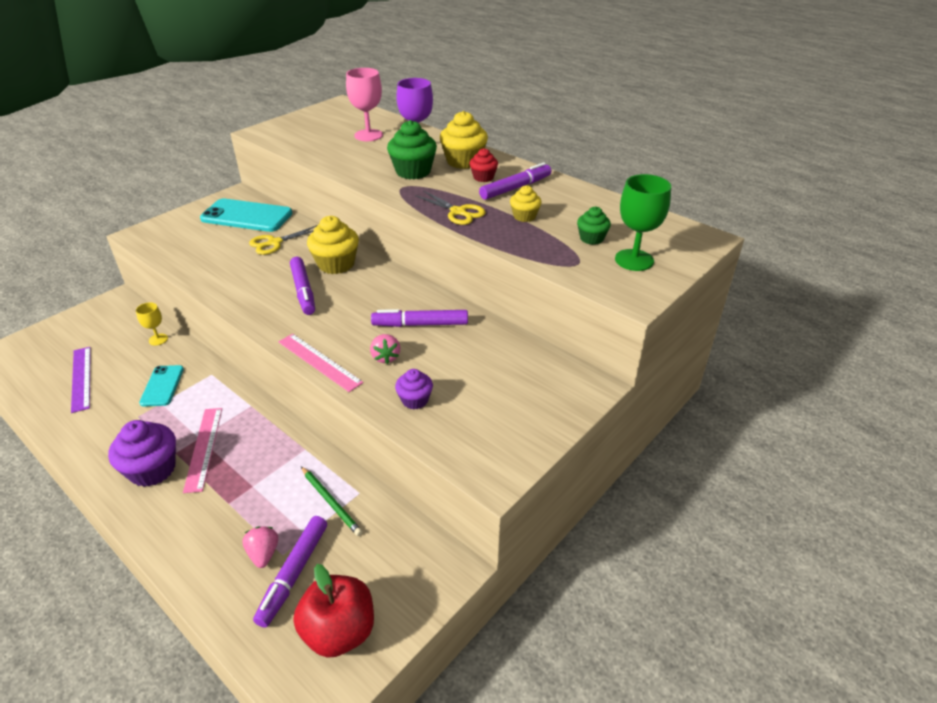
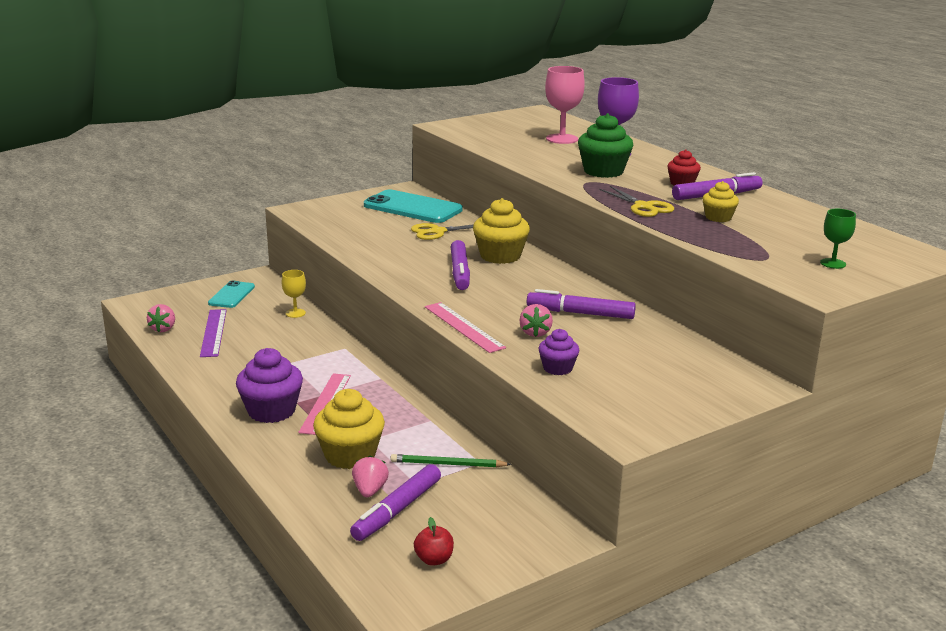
camera: 15 degrees right, 15 degrees down
(29, 383) = (163, 329): none -> pink strawberry
(162, 386) = (293, 350): turquoise phone -> turquoise phone (231, 295)
(331, 502) = (448, 464): green pencil -> green pencil turned 120 degrees clockwise
(339, 631) = (434, 559): red apple -> red apple, size x0.49
(463, 161) = (663, 169): yellow cupcake -> yellow cupcake (350, 455)
(591, 238) = (790, 242): green cupcake -> none
(634, 260) = (833, 263): green goblet -> green goblet, size x0.57

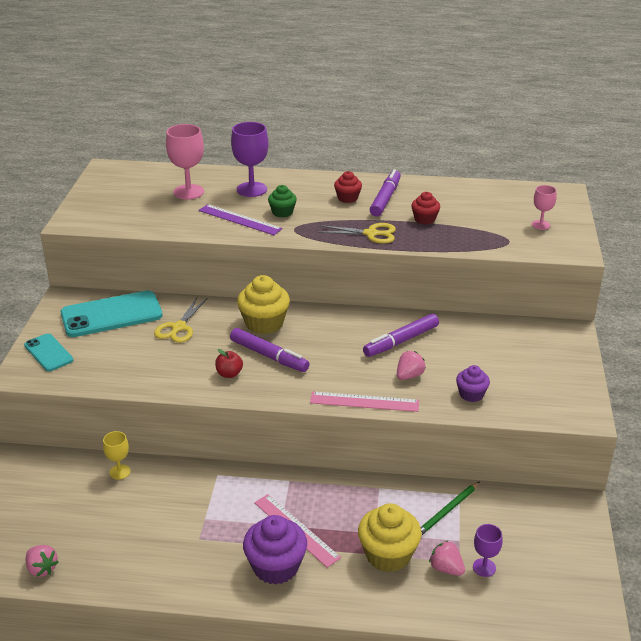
camera: 50 degrees left, 10 degrees up
(214, 332) = (92, 538): purple ruler -> purple ruler (240, 219)
(231, 295) = (31, 493): turquoise phone -> turquoise phone (48, 353)
(397, 510) = (484, 567): purple marker -> purple goblet
(434, 559) = (558, 580): red apple -> red apple (229, 374)
(535, 333) = (409, 376): pink strawberry -> pink strawberry turned 90 degrees counterclockwise
(603, 171) = (282, 212): green cupcake -> green cupcake, size x0.58
(718, 217) = (424, 219): yellow cupcake -> red cupcake
(833, 263) = (541, 225): green goblet -> pink goblet

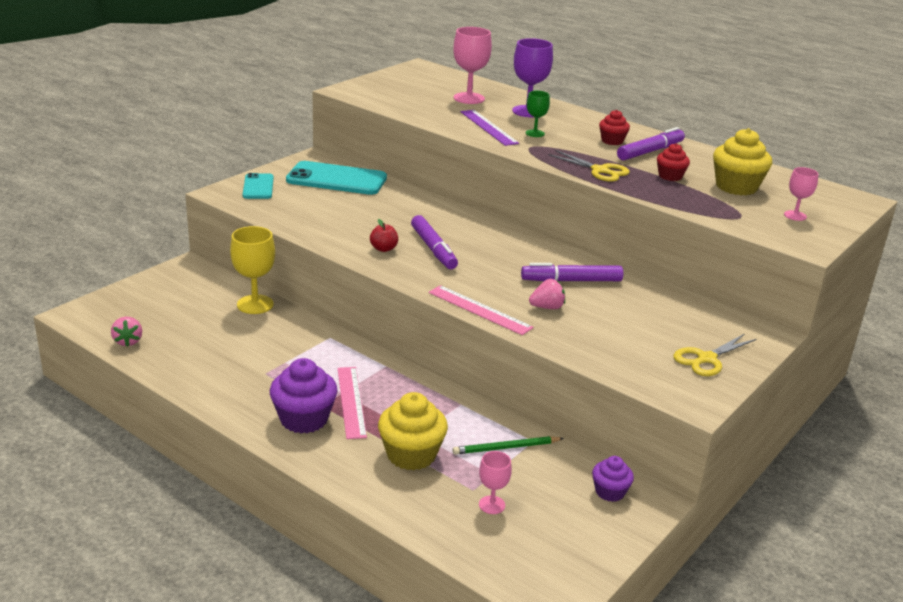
camera: 30 degrees right, 5 degrees down
(120, 472) = (255, 304): yellow goblet -> yellow goblet, size x1.77
(179, 327) = (380, 205): yellow scissors -> yellow scissors (706, 359)
(264, 323) = (458, 226): yellow cupcake -> yellow cupcake (736, 187)
(282, 212) = (535, 133): green cupcake -> green goblet
(446, 568) = (454, 489): pink strawberry -> none
(471, 394) = (592, 342): purple cupcake -> purple cupcake (610, 492)
(484, 567) = (492, 505): purple goblet -> pink goblet

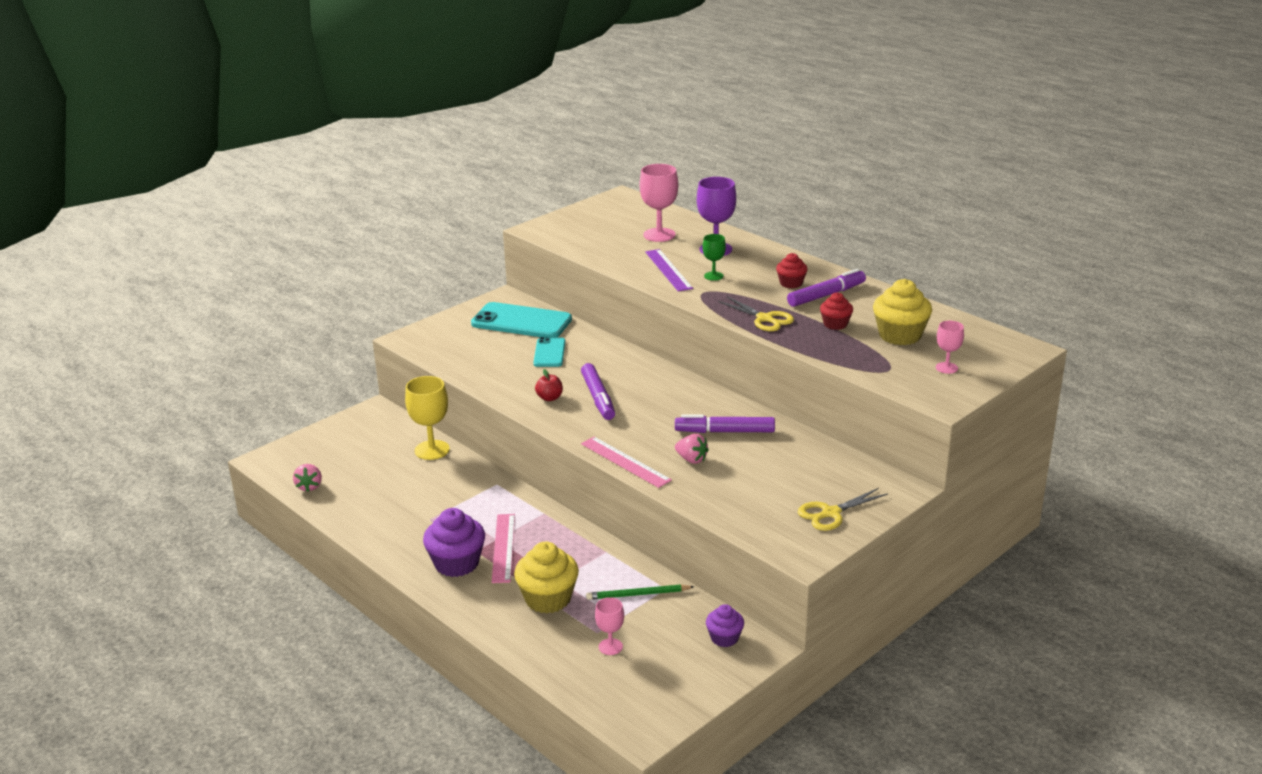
camera: 10 degrees right, 0 degrees up
(258, 187) = (443, 331): turquoise phone -> turquoise phone (549, 353)
(547, 307) = (691, 459): pink strawberry -> pink strawberry turned 45 degrees clockwise

